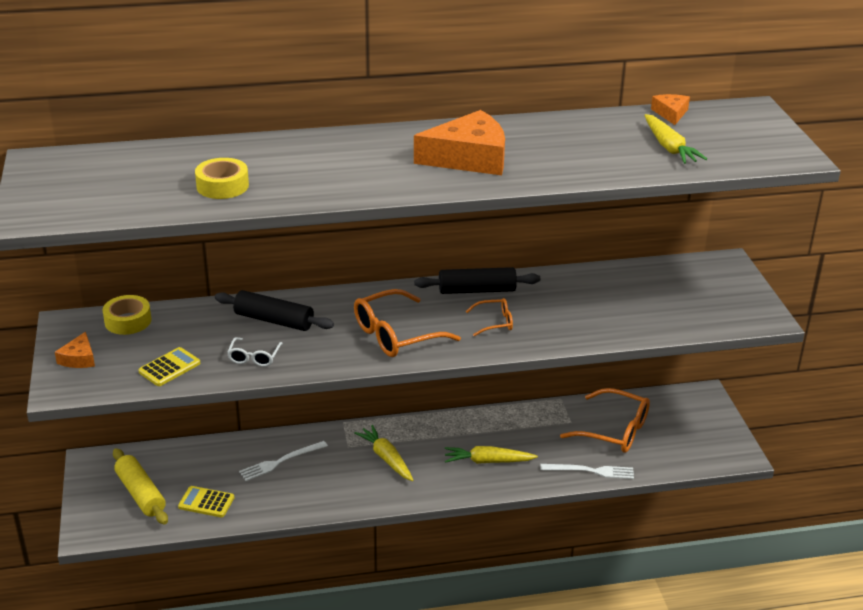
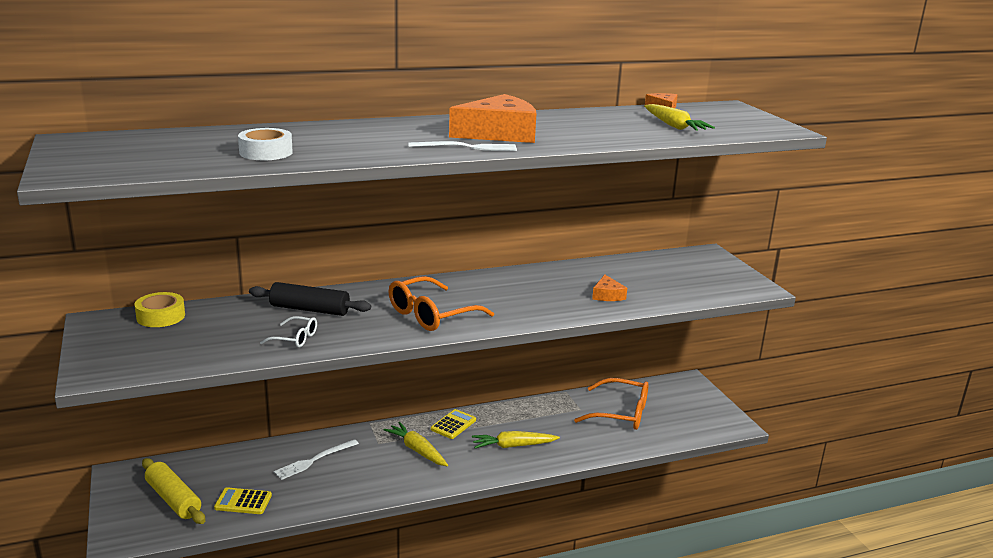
camera: 10 degrees left, 10 degrees down
(79, 358) = (111, 348): orange cheese -> orange cheese (607, 295)
(169, 367) = (209, 351): yellow calculator -> yellow calculator (453, 425)
(222, 186) = (266, 152): yellow tape -> white tape
(254, 357) = (295, 338): white glasses -> white glasses turned 75 degrees counterclockwise
(477, 290) = (497, 280): black rolling pin -> none
(494, 322) = (521, 301): orange glasses -> none
(590, 471) = (609, 447): white fork -> white fork (467, 147)

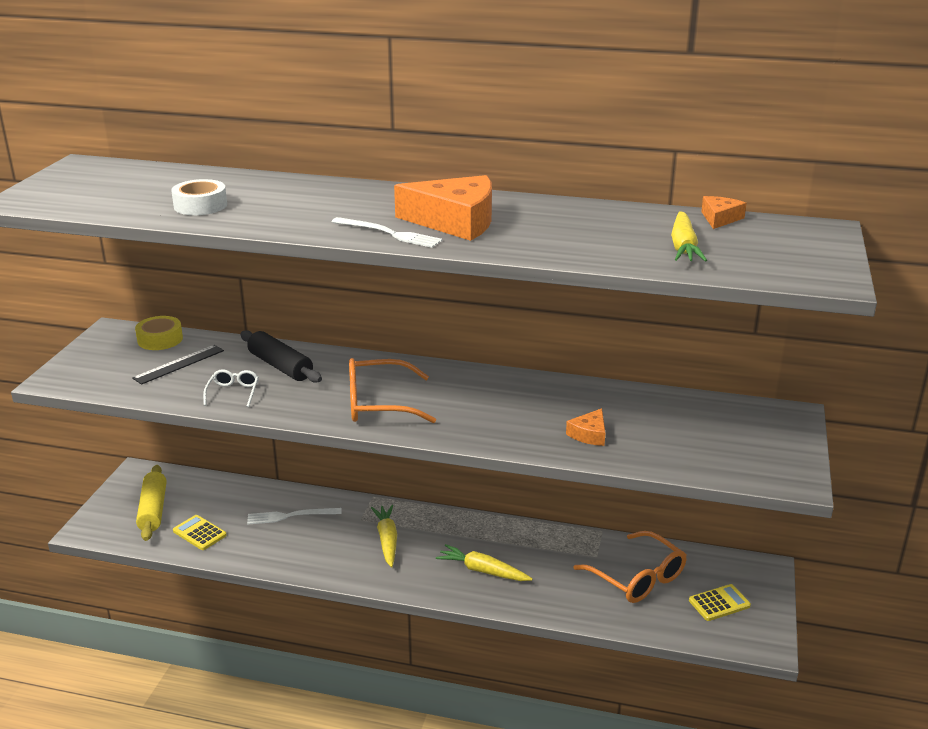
camera: 35 degrees right, 5 degrees up
(210, 330) = (179, 364): none -> black ruler
(295, 338) = (233, 393): white glasses -> white glasses turned 135 degrees counterclockwise
(453, 425) = (447, 526): yellow calculator -> yellow calculator (719, 603)

